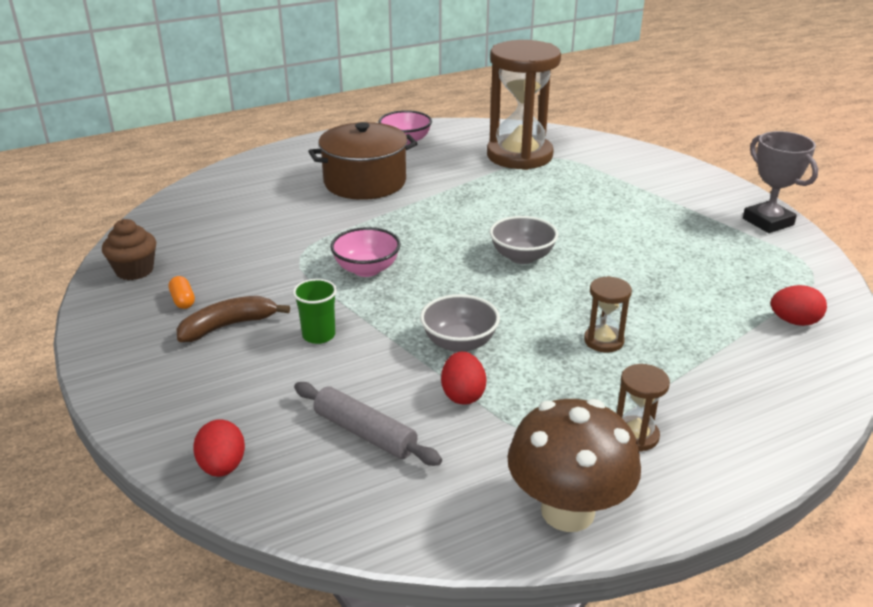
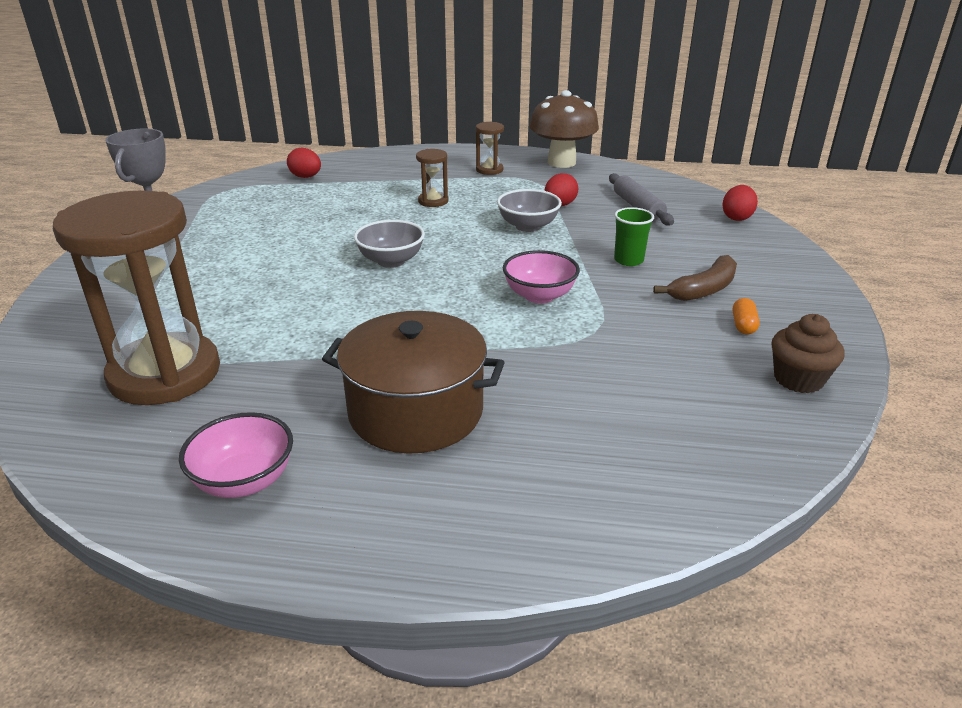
camera: 145 degrees left, 0 degrees up
(228, 326) = (704, 289): brown banana -> brown banana turned 45 degrees counterclockwise

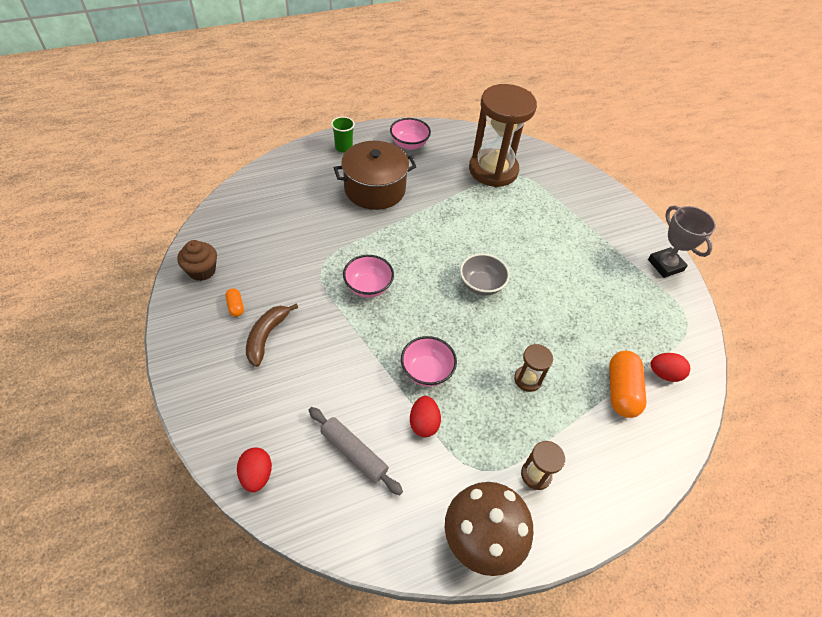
camera: 145 degrees right, 20 degrees up
(359, 179) = (621, 391): none -> orange capsule
(528, 226) = (426, 371): grey bowl -> pink bowl
(628, 260) = (329, 353): green cup -> green cup (343, 147)

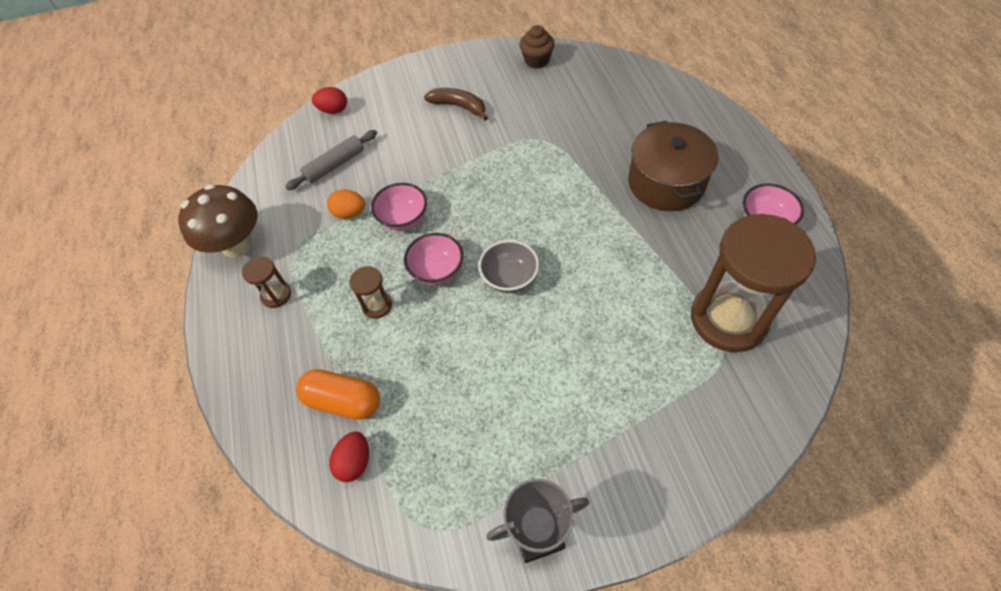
camera: 105 degrees right, 5 degrees up
(235, 306) = (494, 85): orange capsule -> none
(343, 147) = (740, 153): green cup -> none
(368, 287) = (512, 175): pink bowl -> pink bowl (436, 270)
(424, 423) = (349, 213): red egg -> orange egg

